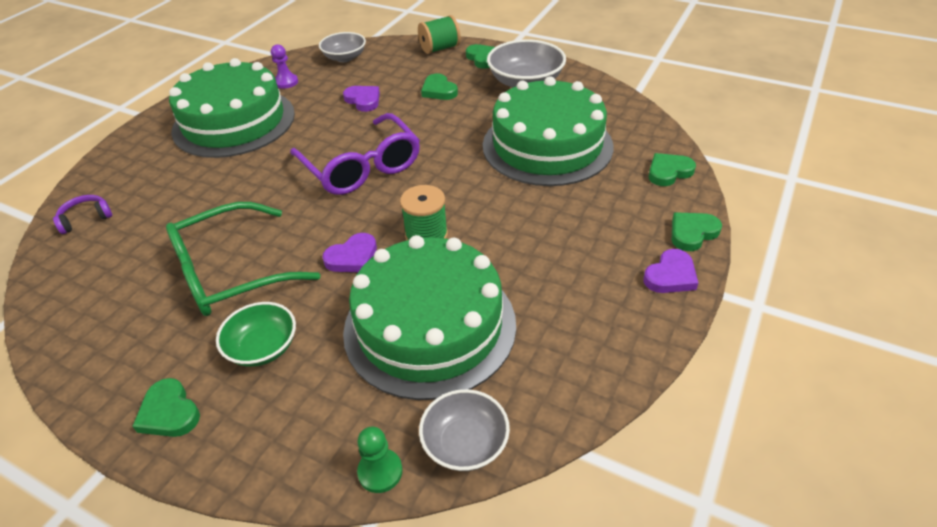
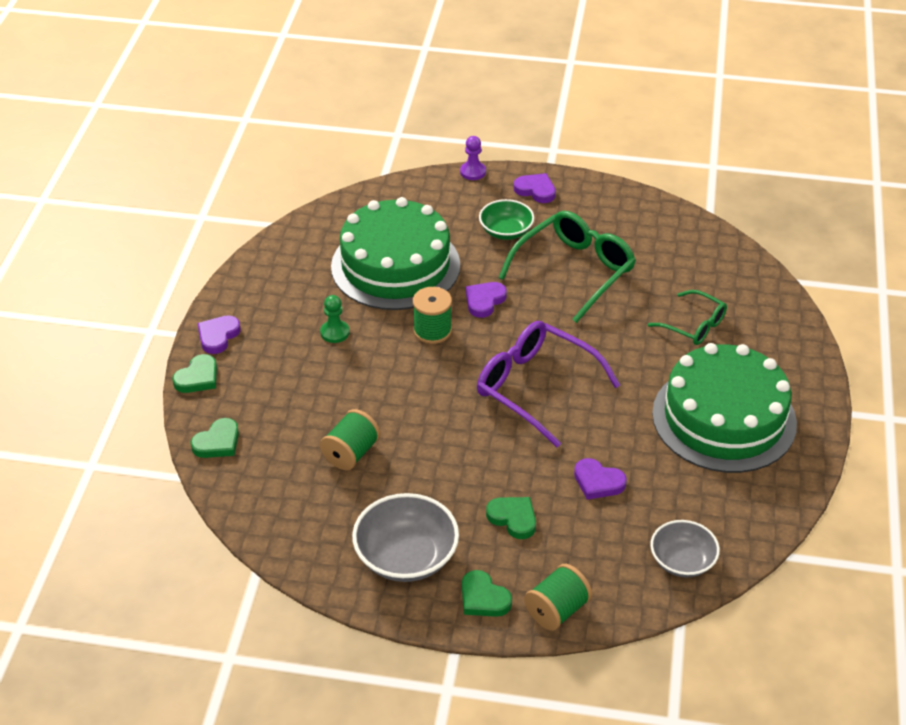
camera: 160 degrees right, 0 degrees up
(86, 219) = (747, 287): purple headphones -> none
(169, 412) = (536, 190): green heart -> purple heart
(176, 192) = (694, 325): none -> green glasses
(286, 82) = (721, 495): purple pawn -> purple pawn (473, 172)
(380, 471) = (388, 191): green pawn -> green pawn (334, 332)
(465, 443) = (344, 212): grey bowl -> none
(547, 145) = (351, 453): green cake -> green spool

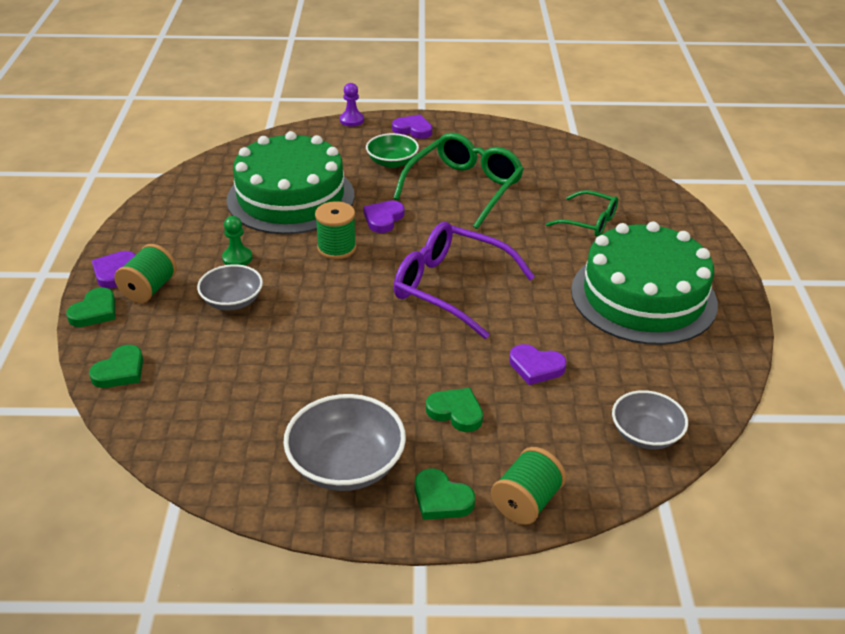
camera: 10 degrees left, 5 degrees down
(325, 380) = (232, 301): none -> grey bowl
(351, 453) = (269, 367): green spool -> green spool (149, 289)

